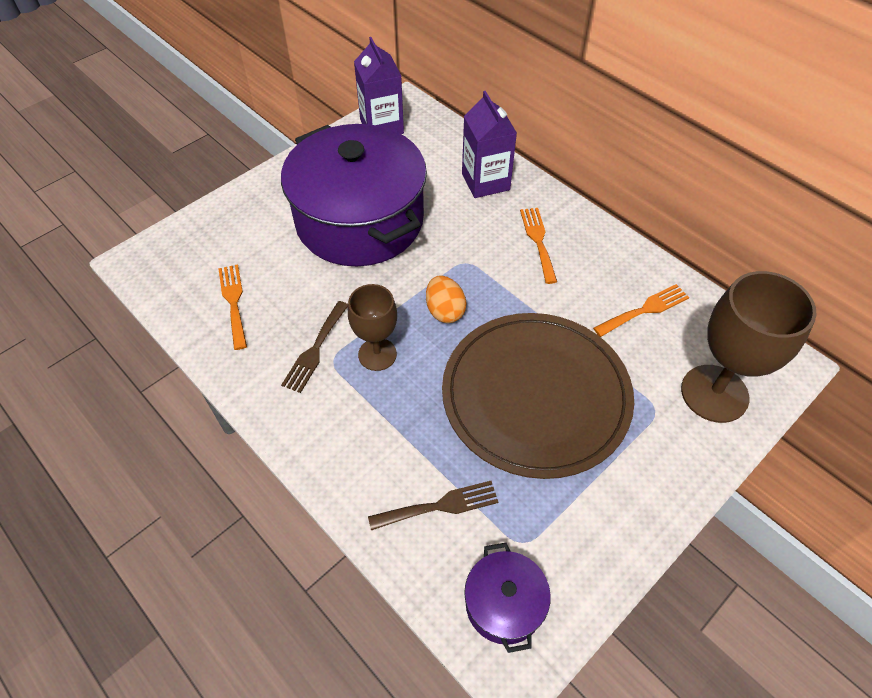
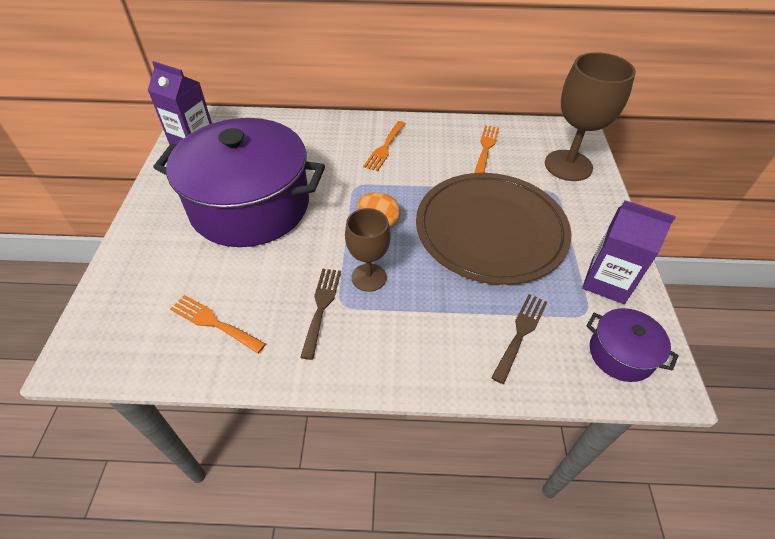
camera: 45 degrees left, 5 degrees down
(315, 350) = (321, 307): brown fork -> brown fork turned 150 degrees counterclockwise
(485, 182) = (310, 134): purple carton -> purple carton (607, 282)
(538, 241) = (385, 148): orange fork -> orange fork turned 105 degrees counterclockwise

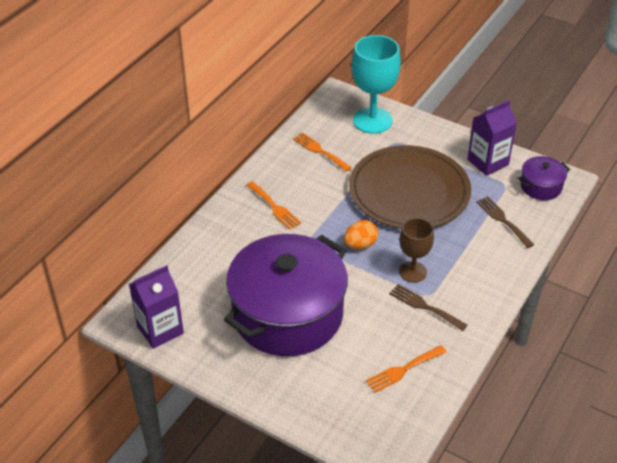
camera: 60 degrees left, 5 degrees down
(568, 165) = (372, 120): brown goblet -> turquoise goblet

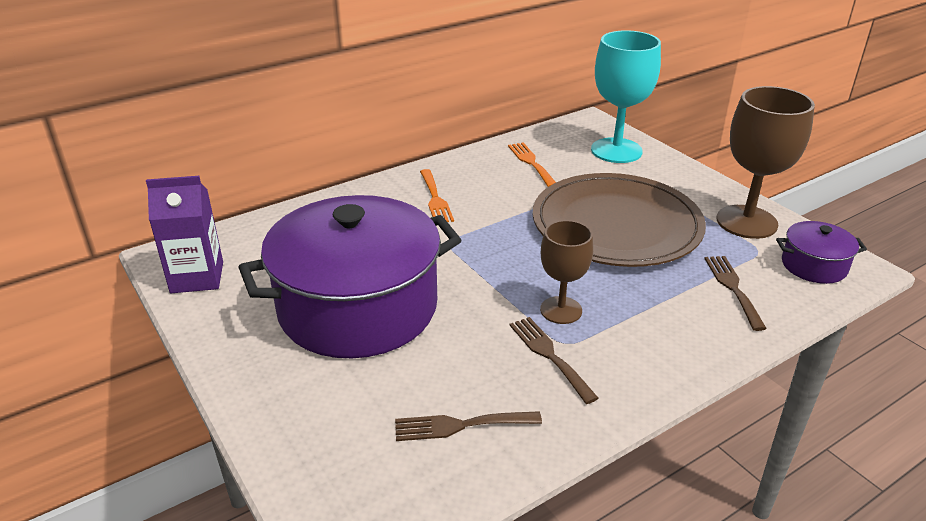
camera: 25 degrees right, 10 degrees down
(360, 245) = (511, 262): orange egg -> none
(403, 370) = (460, 425): orange fork -> brown fork
(487, 162) = (746, 222): purple carton -> brown goblet

